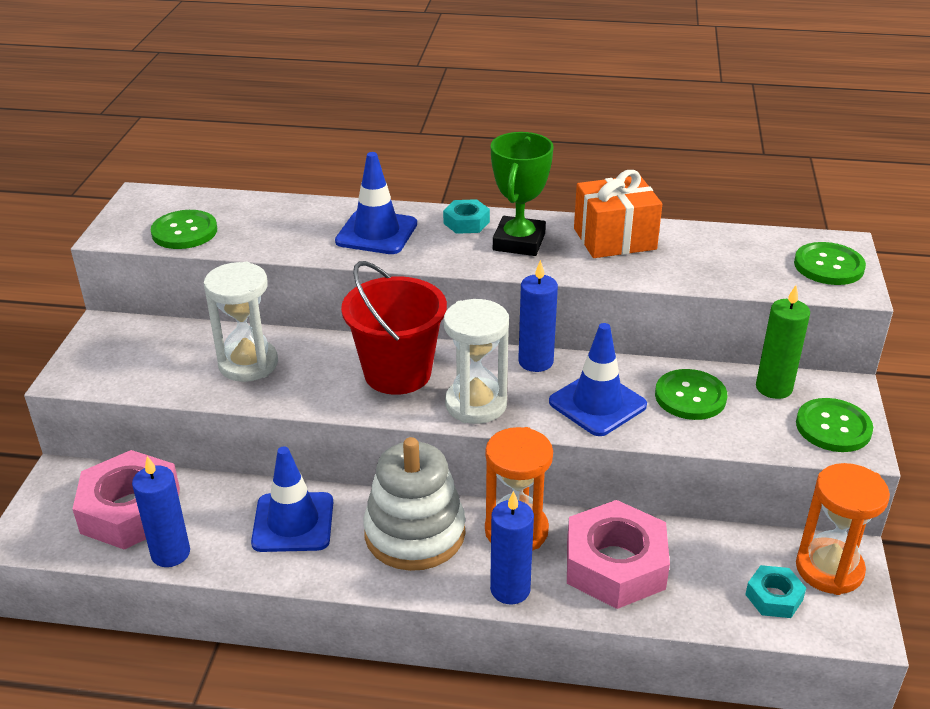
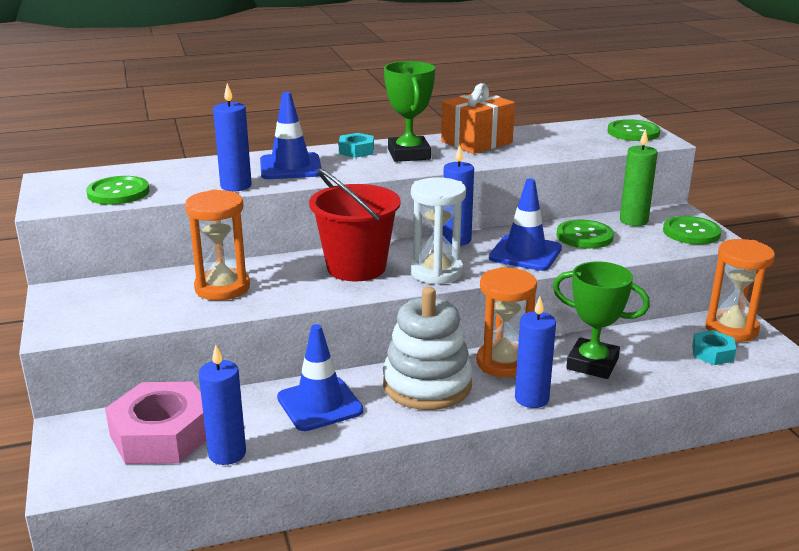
camera: 25 degrees left, 10 degrees down
(248, 364) = (222, 288): white hourglass -> orange hourglass
(300, 249) = (236, 186): none -> blue candle
(615, 565) = (592, 364): pink nut -> green trophy

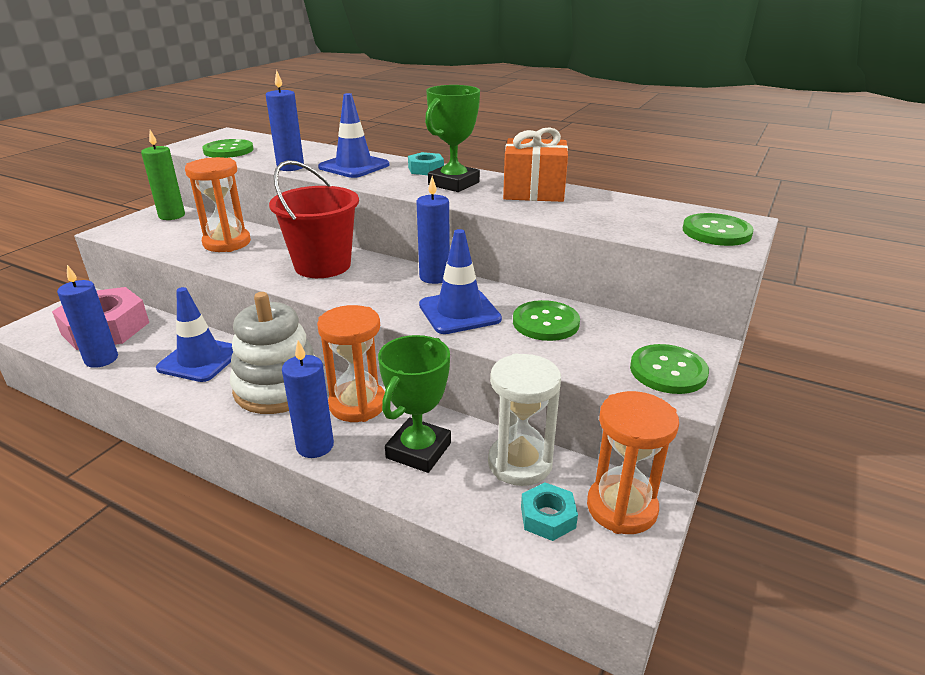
camera: 45 degrees right, 5 degrees up
(436, 272) = (361, 294): white hourglass -> white hourglass (520, 463)
(592, 364) = (418, 450): green trophy -> green trophy turned 45 degrees clockwise
(633, 221) = (630, 331): green candle -> green candle (172, 216)

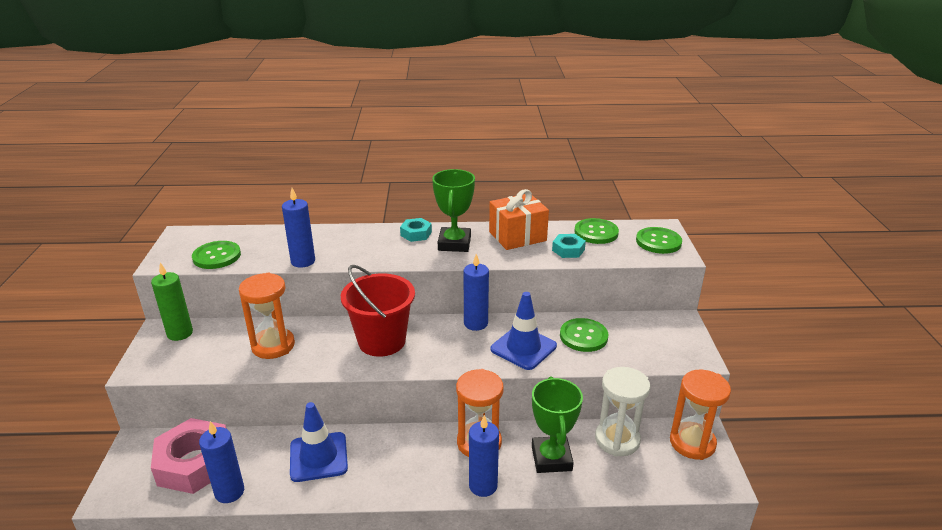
camera: 30 degrees left, 0 degrees up
(278, 387) = (408, 454): white stacking toy -> none
(354, 166) = (355, 246): blue traffic cone -> none
(547, 517) = (661, 467): turquoise nut -> turquoise nut (568, 250)
(668, 371) = (680, 347): green button -> green button (596, 232)

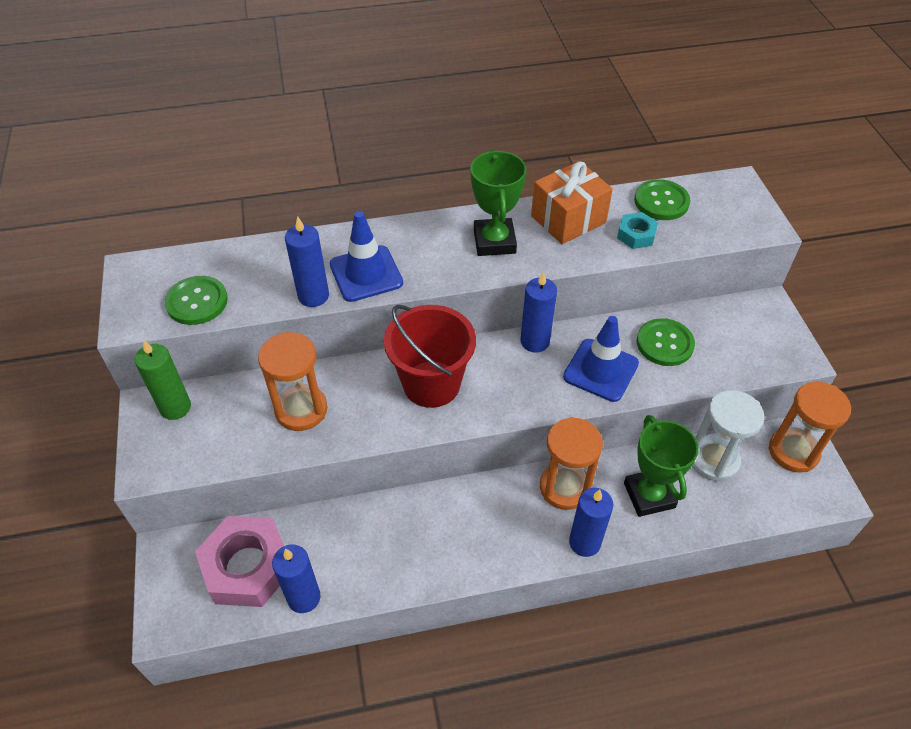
camera: 10 degrees left, 20 degrees up
(318, 457) = (389, 535): blue traffic cone -> blue traffic cone (366, 274)
(416, 234) = (440, 230): turquoise nut -> none
(658, 242) = (739, 208): green button -> none

